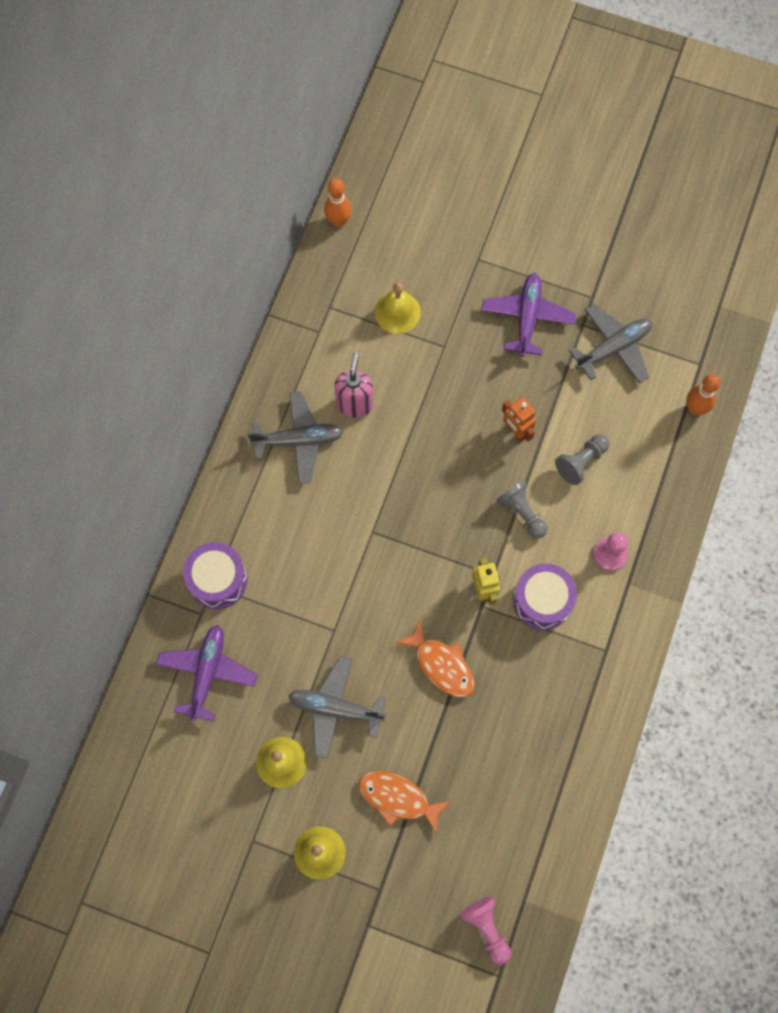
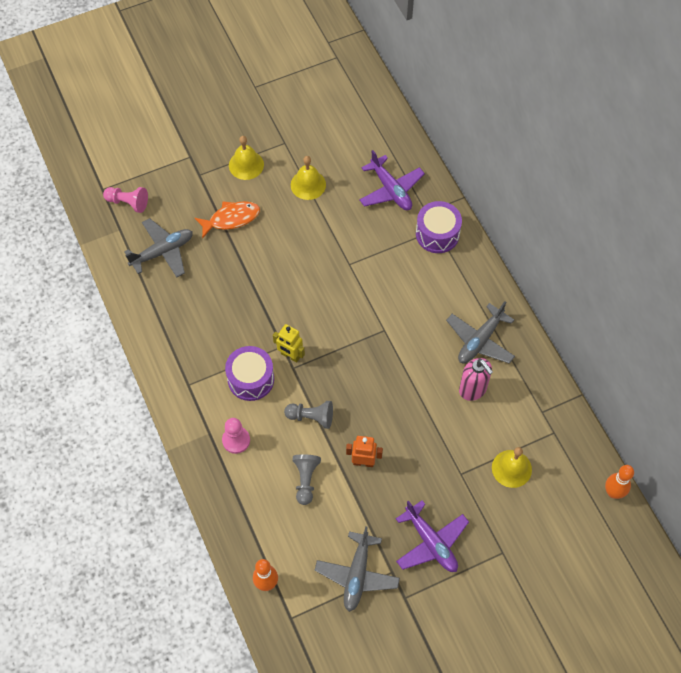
camera: 135 degrees right, 10 degrees down
(336, 708) = (307, 230): grey plane -> grey plane (162, 252)
(441, 665) = (273, 298): orange fish -> none

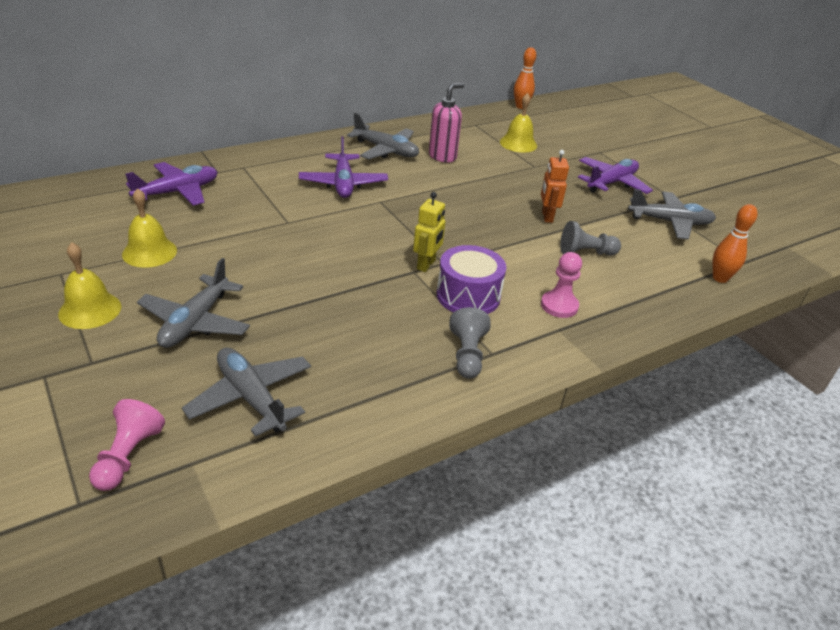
camera: 100 degrees left, 25 degrees down
(231, 219) = (195, 322): orange fish -> grey plane
(311, 417) = (506, 249): grey pawn -> grey pawn (467, 355)
(412, 303) = (343, 183): none -> purple plane
(437, 234) = (250, 166): purple drum -> none

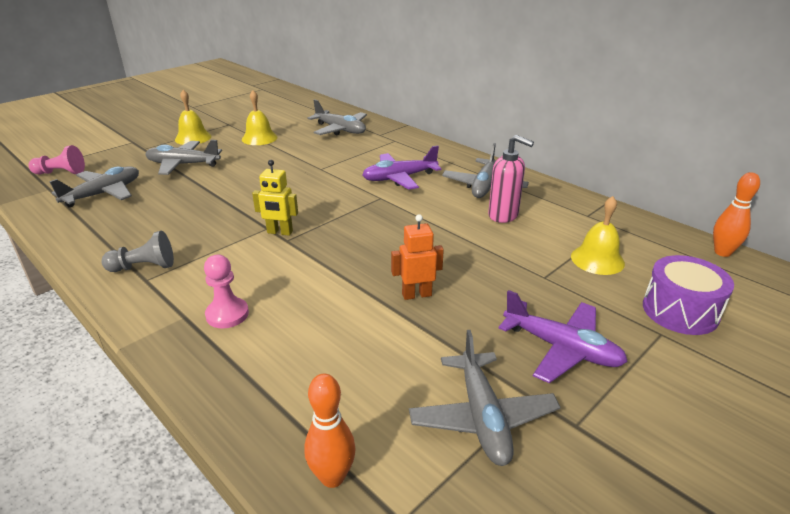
camera: 80 degrees right, 5 degrees down
(177, 192) = (340, 130): purple plane -> grey plane
(468, 296) = (234, 258): purple drum -> purple drum (680, 311)
(585, 253) = (345, 329): grey pawn -> none

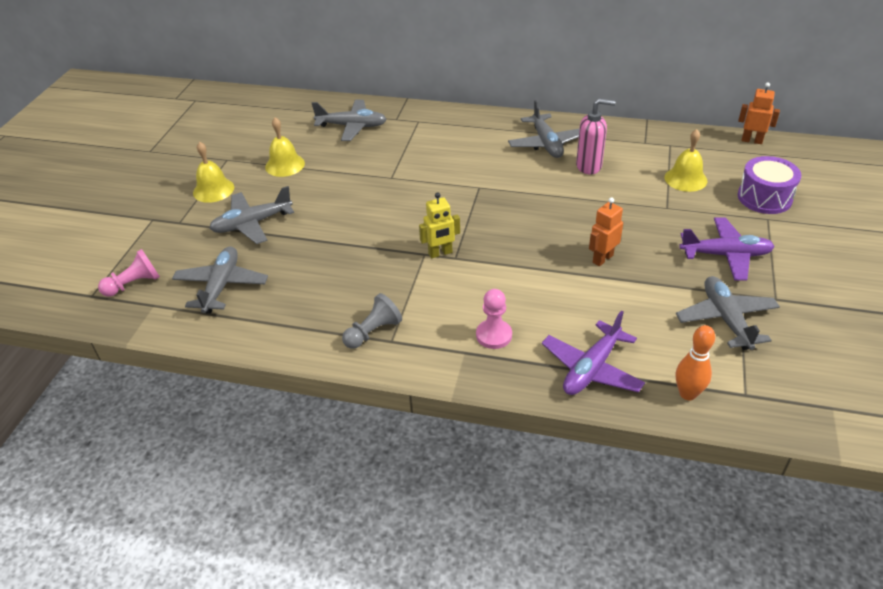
camera: 30 degrees left, 10 degrees up
(399, 178) = (471, 161): purple plane -> purple plane (592, 368)
(482, 417) = (726, 319): grey plane -> grey plane turned 150 degrees counterclockwise
(722, 252) = (751, 140): orange bowling pin -> orange robot

